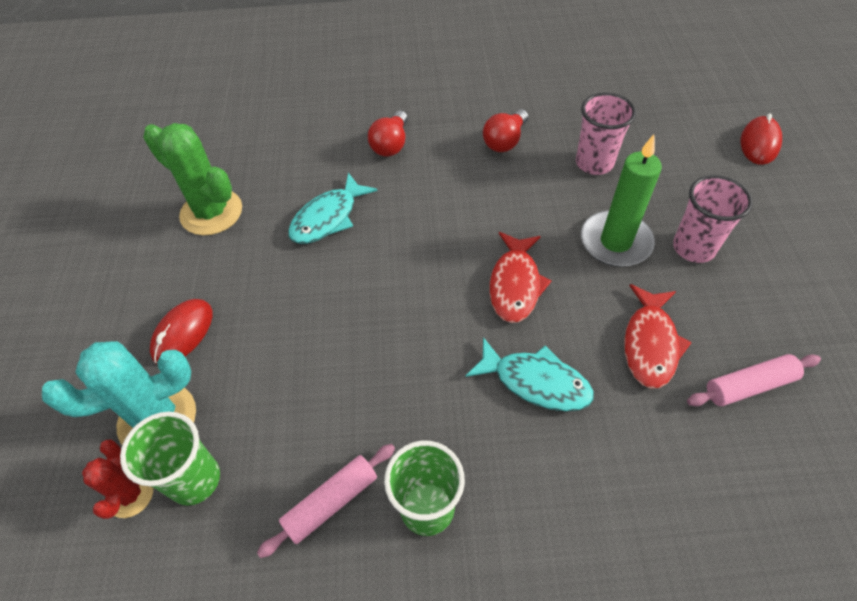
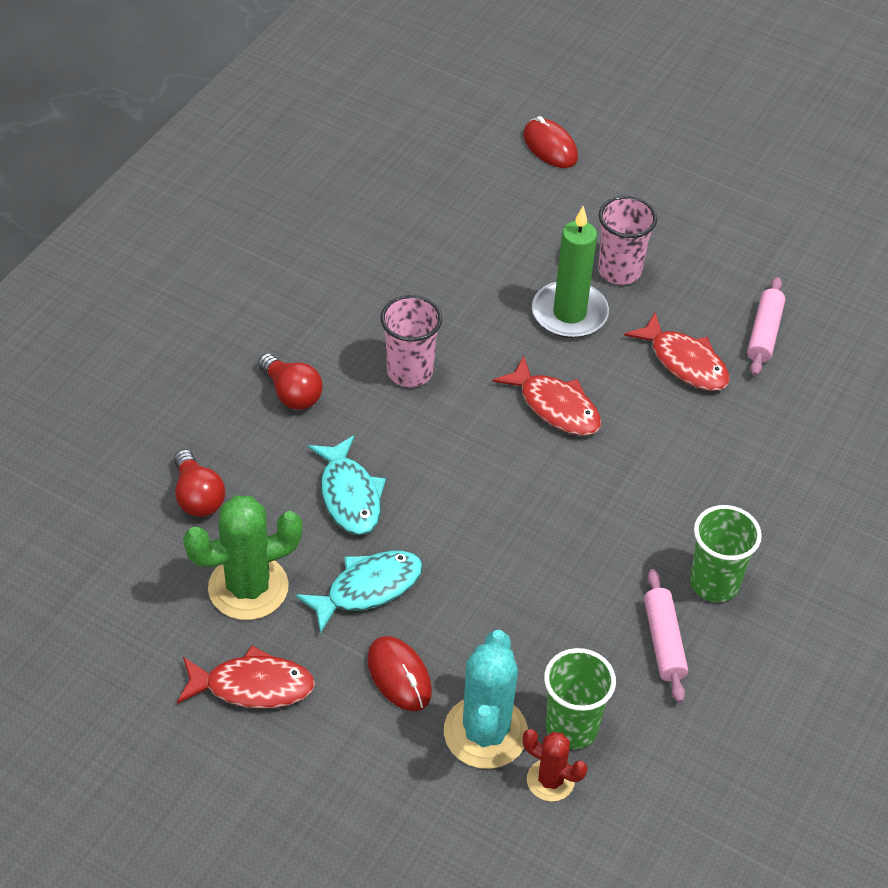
camera: 60 degrees left, 5 degrees down
(129, 259) = (252, 686): none -> red fish
(505, 141) = (375, 306): red light bulb -> red light bulb (197, 496)
(535, 382) = (660, 453): turquoise fish -> turquoise fish (368, 589)
(594, 163) = (467, 265): pink cup -> pink cup (409, 372)

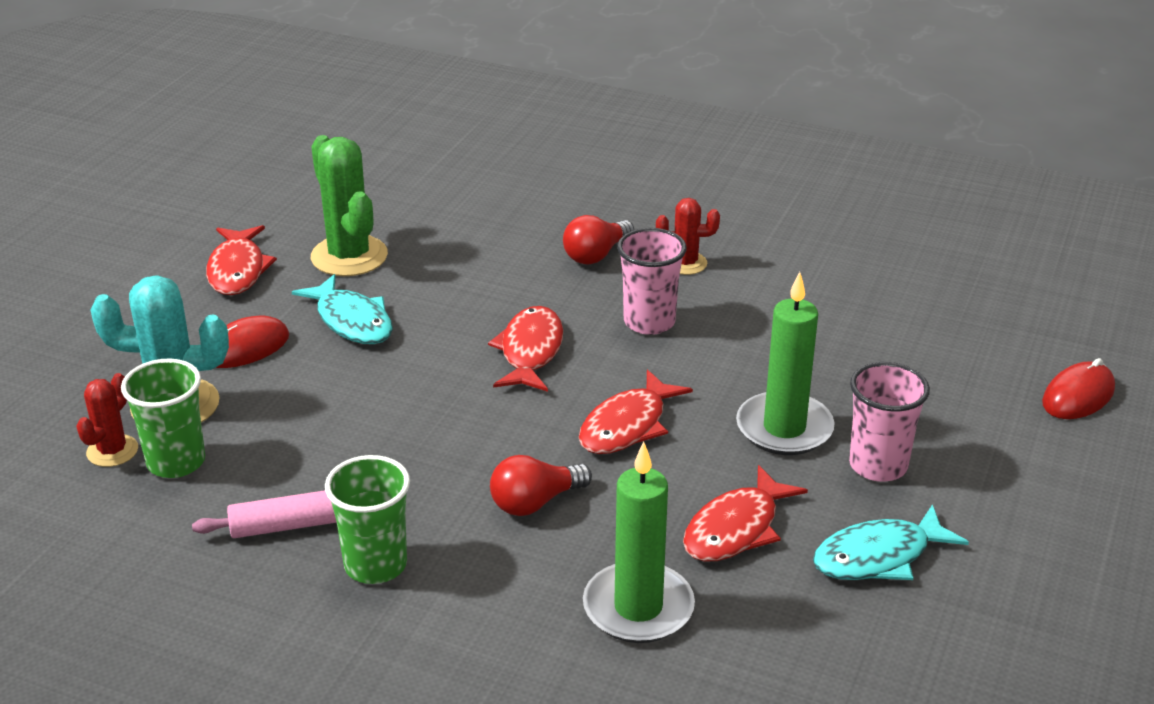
camera: 85 degrees right, 15 degrees down
(197, 496) = (453, 219): red light bulb -> red light bulb (535, 502)
(320, 333) = (685, 263): none -> red cactus
(349, 495) = (469, 300): turquoise fish -> turquoise fish (879, 556)
(441, 458) = (530, 351): none -> red fish
(764, 333) = (819, 604): pink rolling pin -> none
(765, 429) = (638, 607): none -> green candle

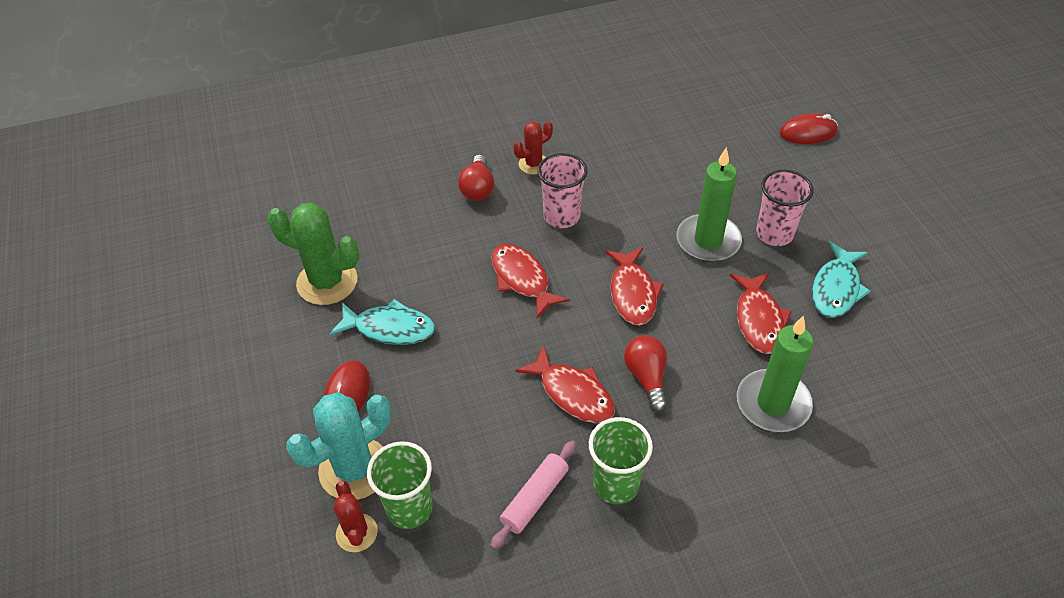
camera: 40 degrees left, 15 degrees up
(237, 270) = (263, 340): red fish -> red fish (572, 393)
(535, 502) = (647, 378): red light bulb -> red light bulb turned 150 degrees clockwise
(1078, 396) = (808, 132): red mouse -> red mouse turned 75 degrees clockwise

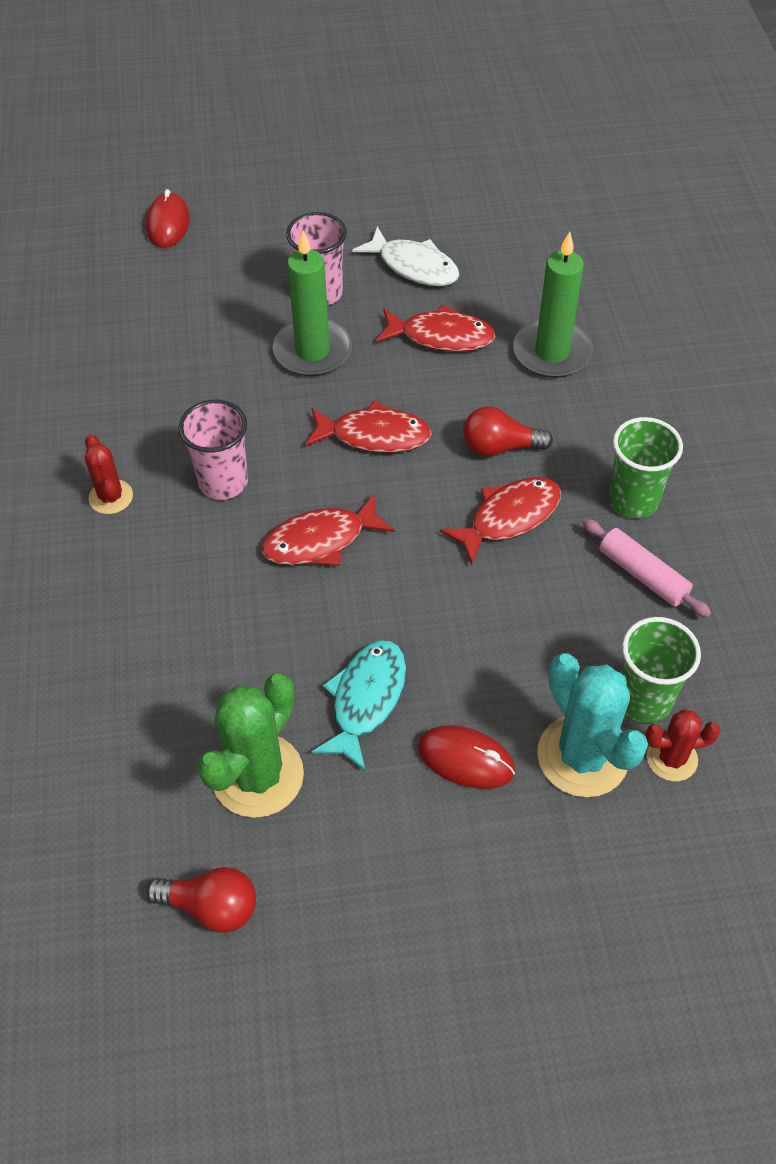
camera: 80 degrees left, 5 degrees up
(477, 188) = (133, 568): red light bulb -> red light bulb (211, 906)
(836, 288) = (414, 266): turquoise fish -> white fish

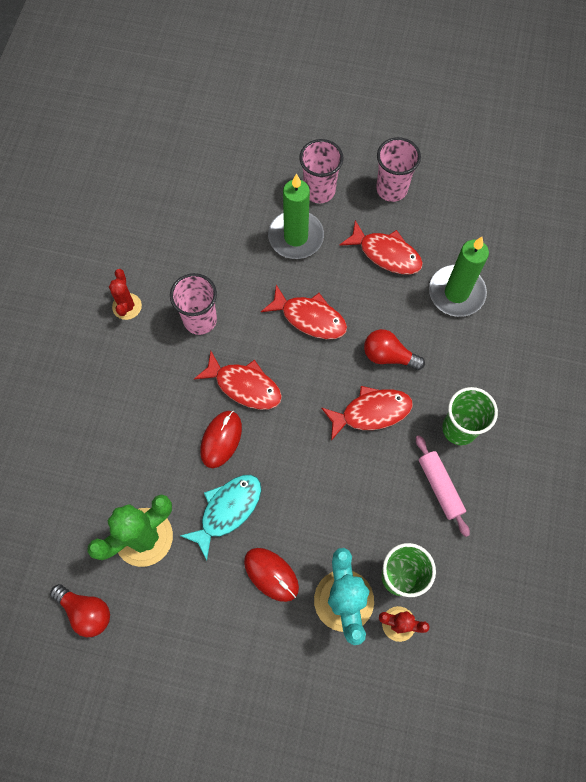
camera: 20 degrees right, 15 degrees up
(168, 224) = (239, 99): red mouse -> red mouse (221, 439)
(320, 541) = (244, 386): red fish -> red fish turned 150 degrees counterclockwise
(414, 266) = (391, 189): white fish -> pink cup

